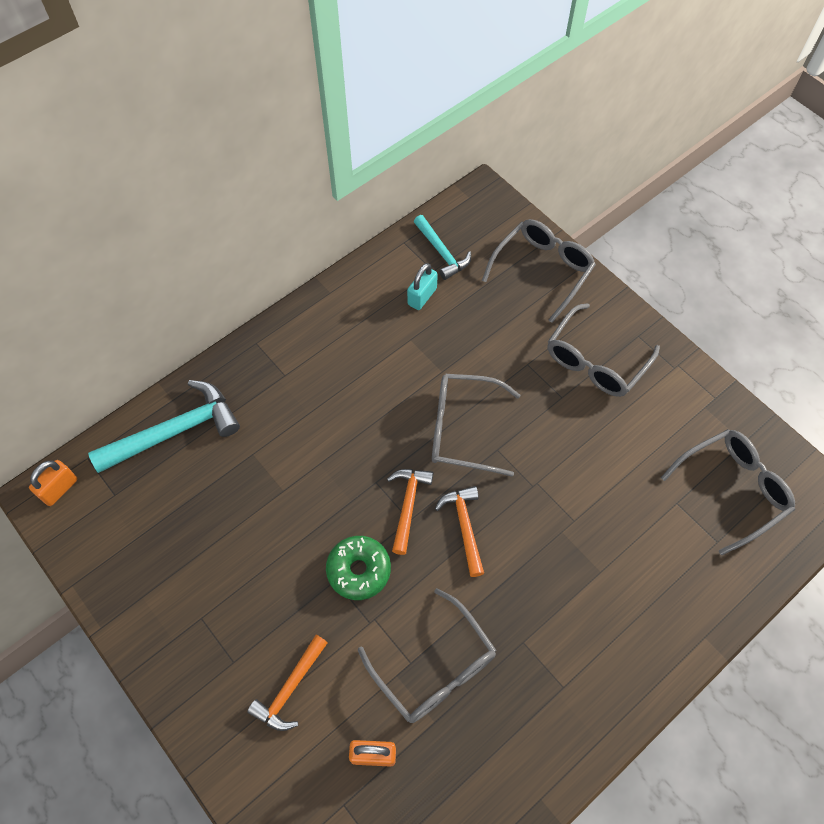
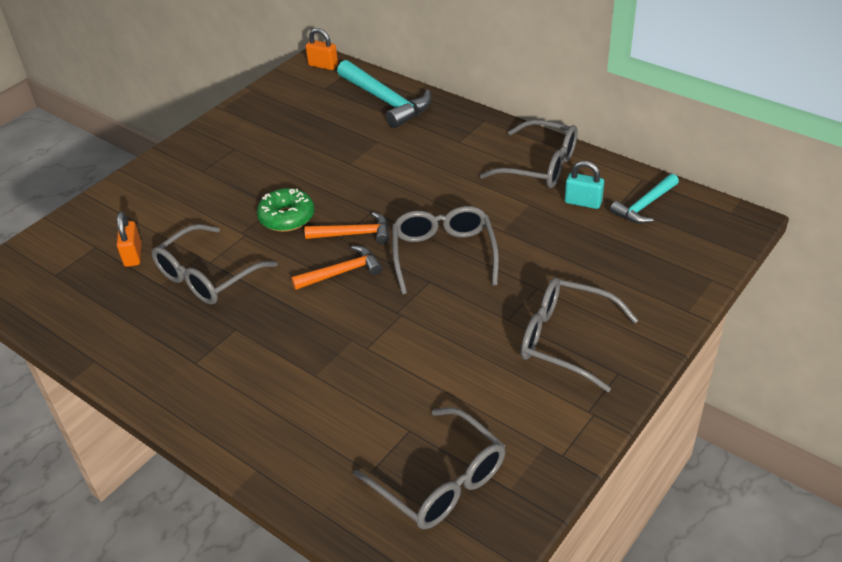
camera: 80 degrees right, 20 degrees down
(290, 688) = (183, 202): orange hammer -> none
(542, 270) = (665, 281): grey glasses -> grey glasses (540, 166)

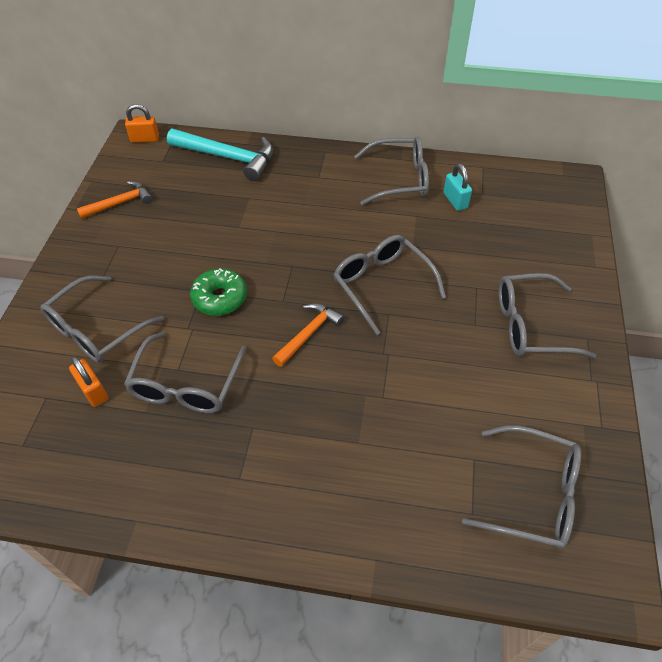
camera: 30 degrees left, 10 degrees up
(169, 209) = (96, 330): none -> grey glasses
(354, 234) = (292, 293): orange hammer -> orange hammer (120, 203)
(583, 202) = (455, 201): turquoise padlock -> turquoise padlock turned 75 degrees clockwise
(644, 205) = (501, 188): turquoise hammer -> none

